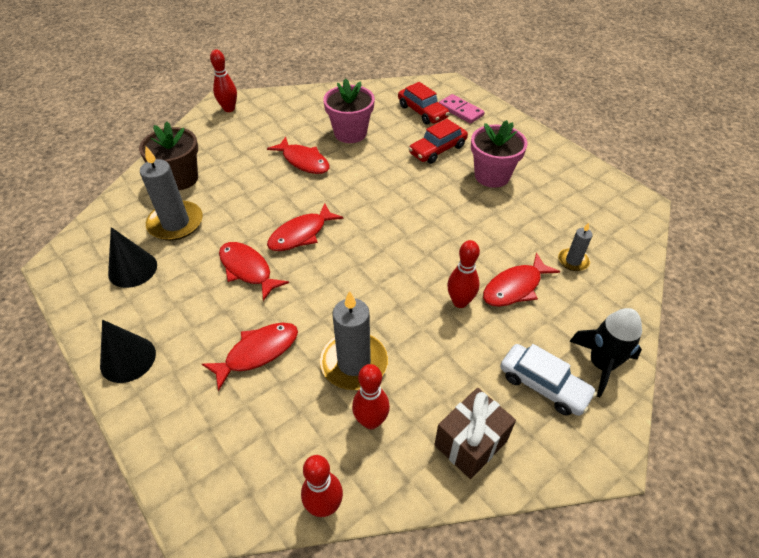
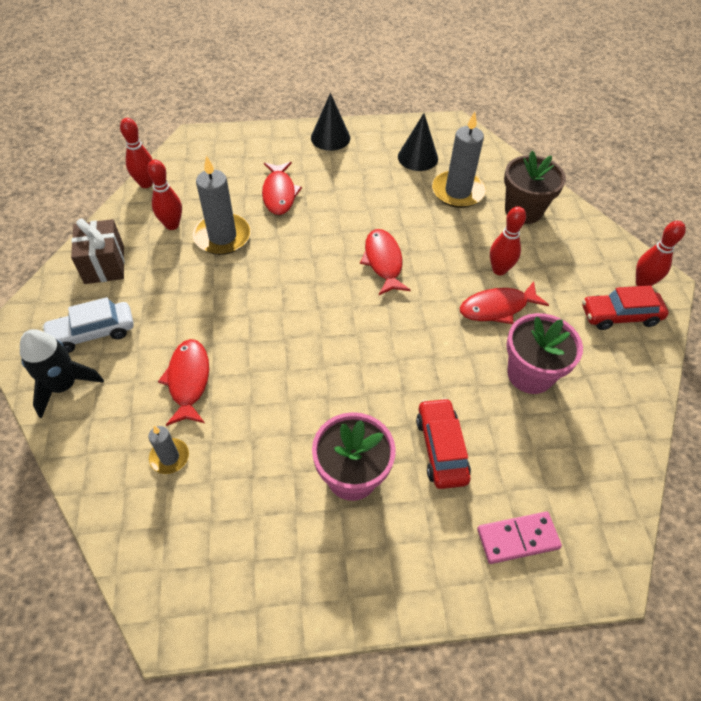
camera: 120 degrees right, 5 degrees up
(248, 269) = (366, 215): red fish -> none
(422, 112) = (539, 484): red car -> red car (620, 316)
(460, 302) = (212, 329): red bowling pin -> red bowling pin (499, 270)

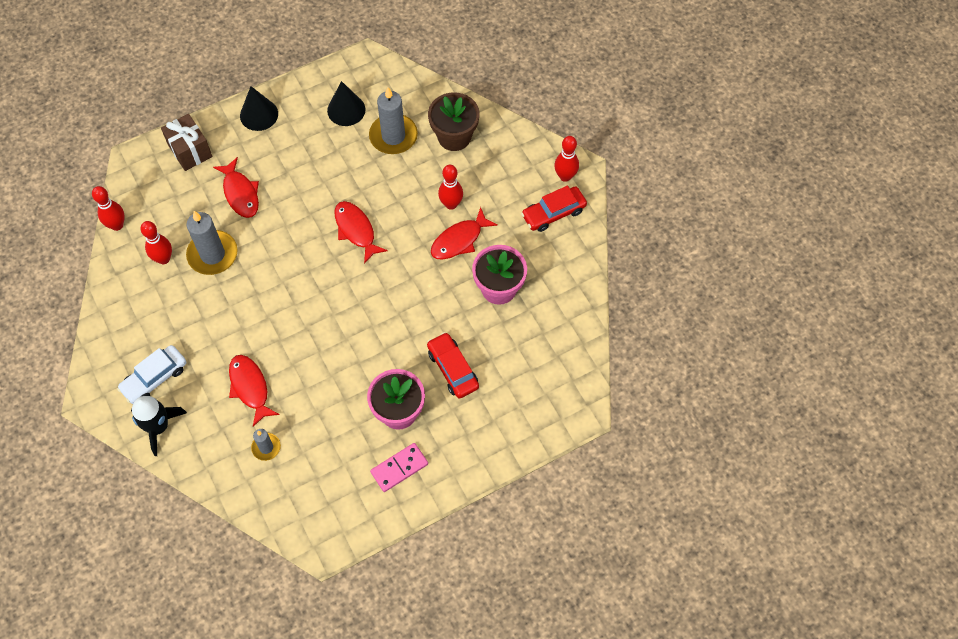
camera: 20 degrees left, 10 degrees up
(104, 265) = (128, 317): brown gift -> brown gift (190, 151)
(517, 538) = (521, 411): pink domino -> pink domino (399, 468)

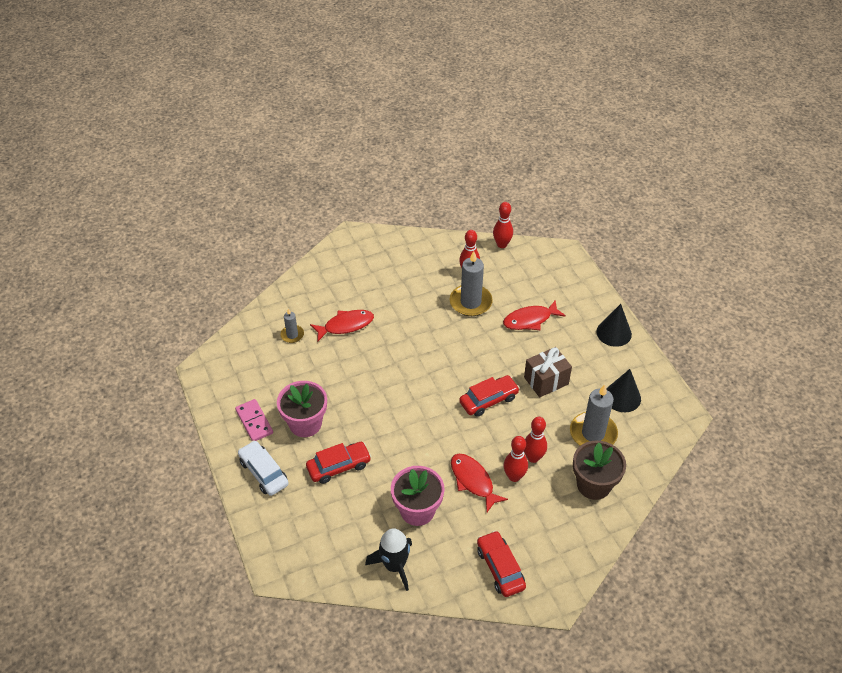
camera: 95 degrees right, 15 degrees down
(154, 378) = (363, 269): white car -> white car (264, 472)
(159, 427) = (323, 272): black rocket -> black rocket (394, 566)
(190, 151) = (574, 287): brown gift -> brown gift (546, 380)
(356, 230) = (488, 400): red fish -> red car
(565, 176) = (545, 584): red bowling pin -> red bowling pin (533, 457)

